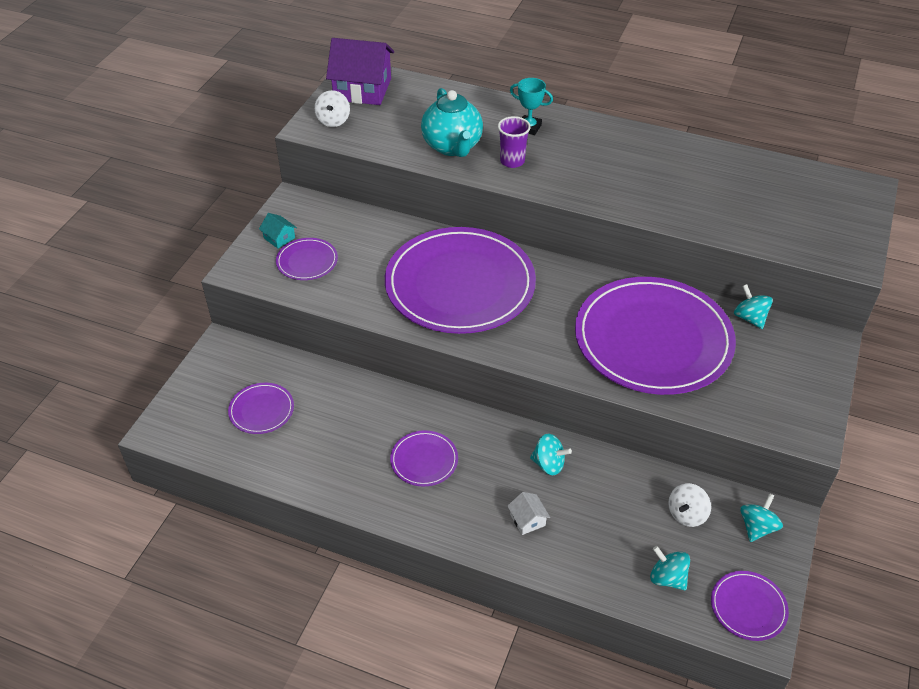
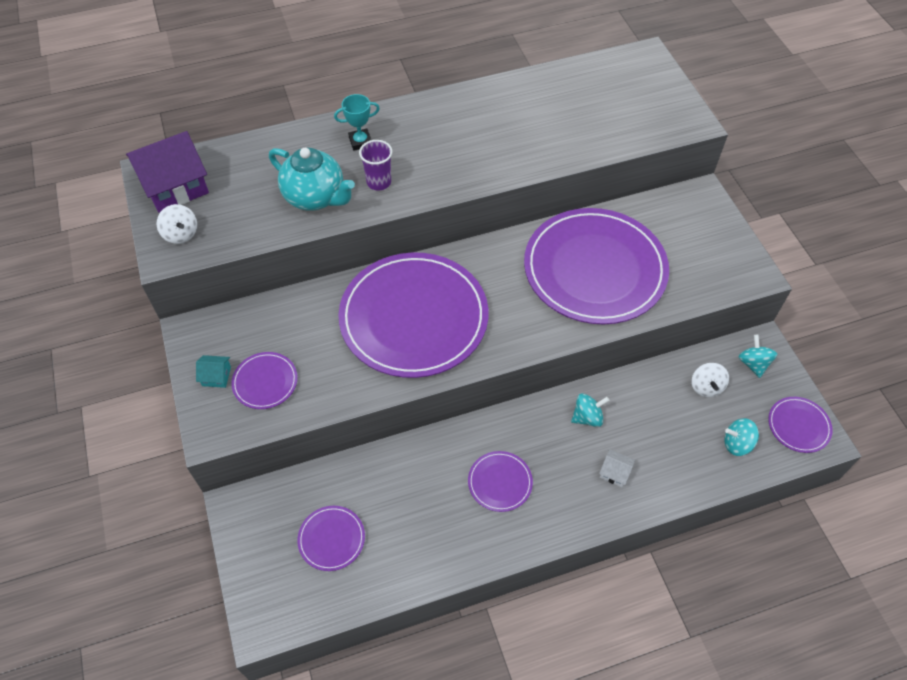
camera: 40 degrees left, 10 degrees up
(750, 318) = (639, 208): turquoise spinning top -> none

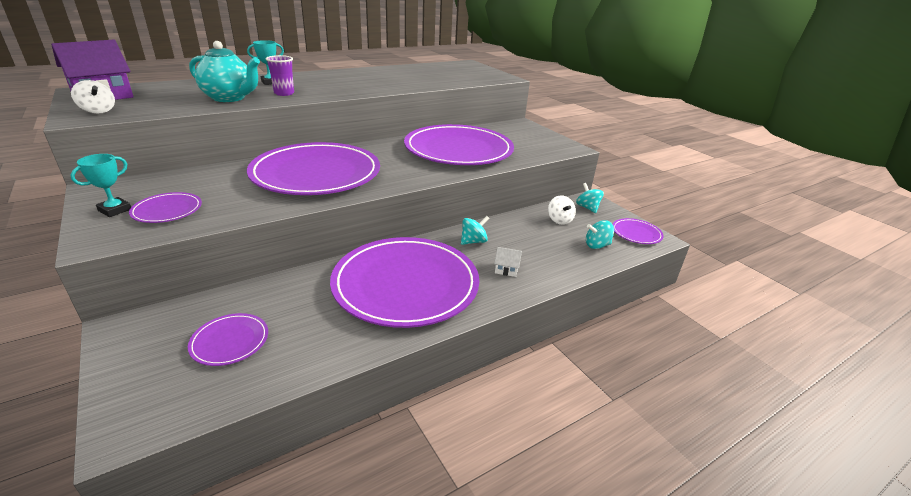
camera: 15 degrees left, 25 degrees down
(216, 376) = (115, 210): turquoise house -> turquoise trophy
(500, 482) = (405, 284): purple plate -> purple plate, size x2.38

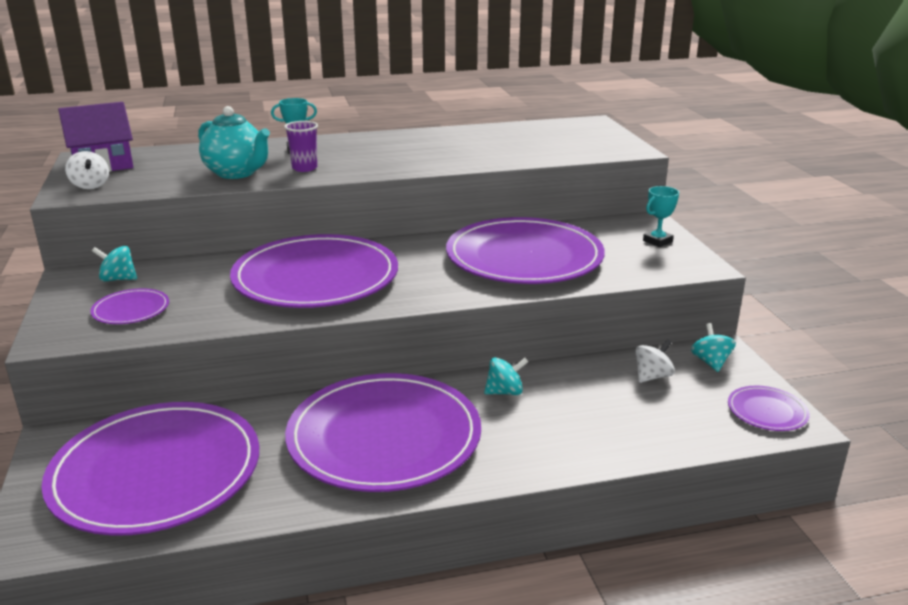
camera: 20 degrees right, 5 degrees down
(115, 210) = (80, 304): turquoise trophy -> turquoise trophy (657, 241)
(230, 341) = (156, 472): purple plate -> purple plate, size x2.38
(506, 269) = (530, 436): white house -> none
(559, 220) = (652, 376): white spinning top -> white spinning top turned 135 degrees counterclockwise
(597, 245) = (688, 421): turquoise spinning top -> turquoise spinning top (118, 279)

